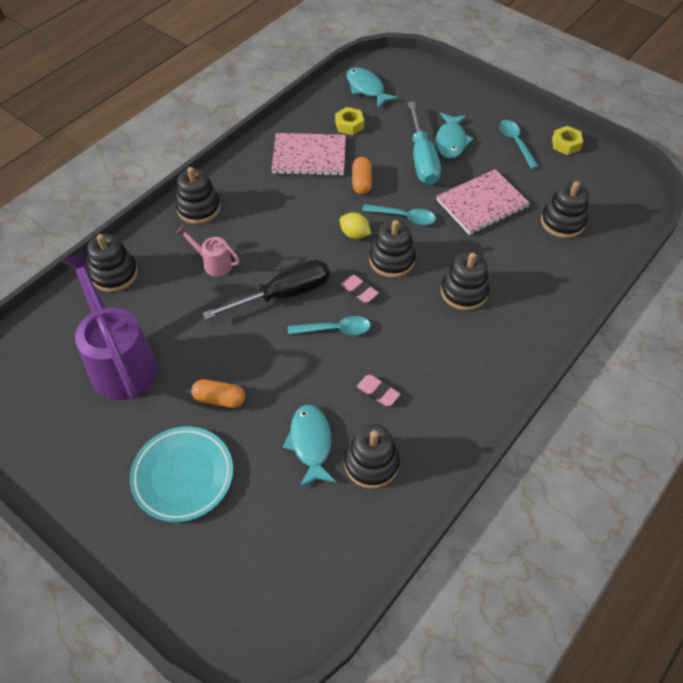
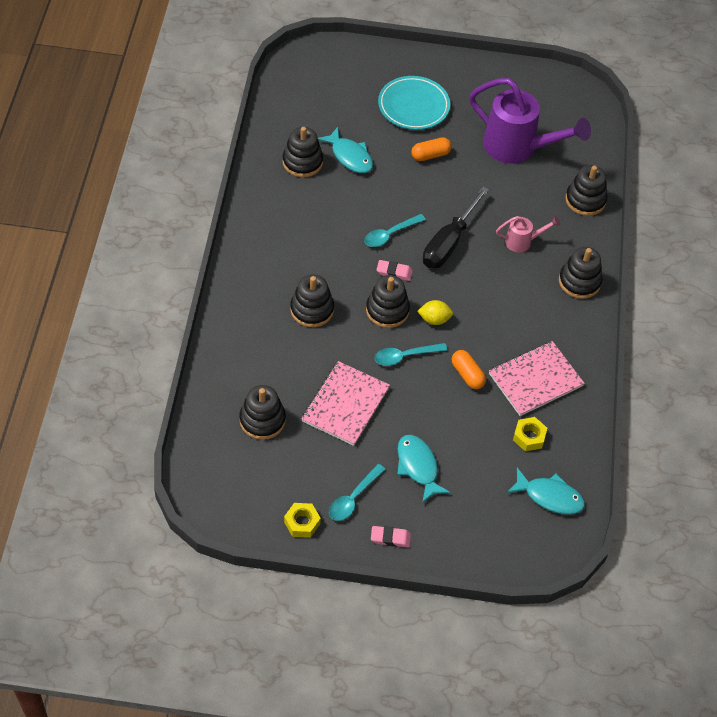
camera: 145 degrees right, 0 degrees up
(378, 392) = (328, 206): pink eraser -> pink eraser (390, 538)
(422, 159) = (431, 430): turquoise screwdriver -> none
(516, 143) = (353, 498): turquoise spoon -> turquoise spoon turned 90 degrees clockwise

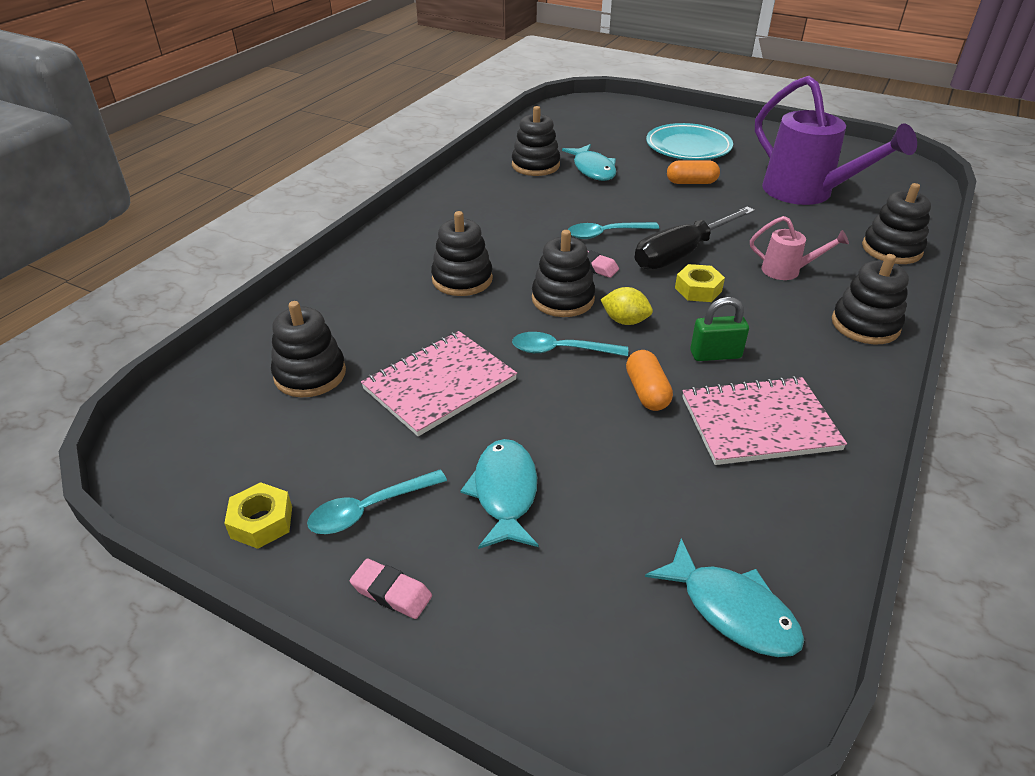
camera: 25 degrees right, 15 degrees down
(497, 333) = (715, 355): none -> green padlock
(529, 437) = (721, 500): yellow nut -> yellow nut (698, 289)

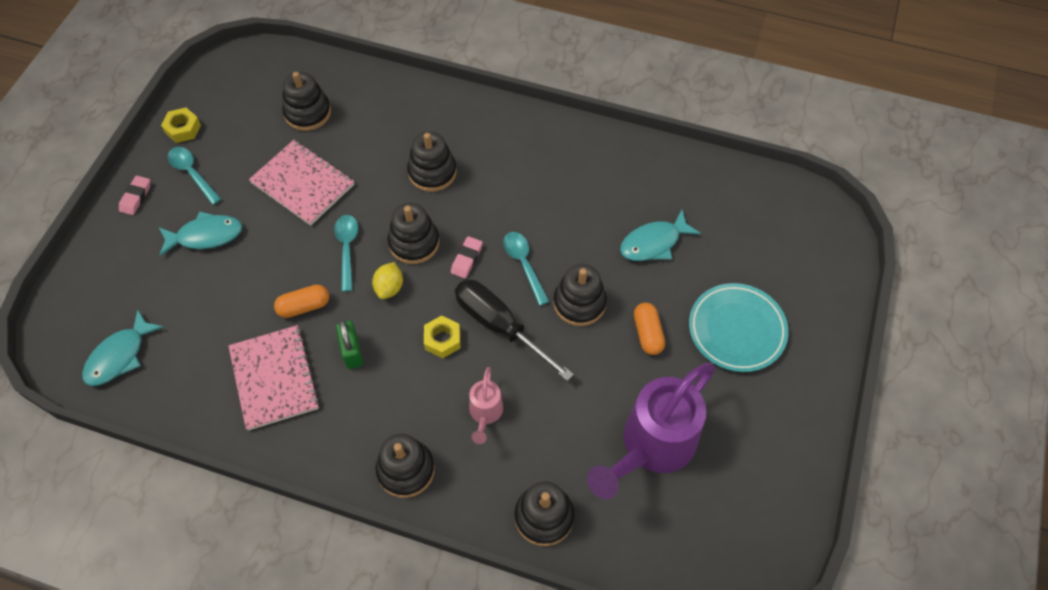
camera: 80 degrees right, 20 degrees up
(535, 165) = (649, 193): black stacking toy -> black stacking toy (579, 303)

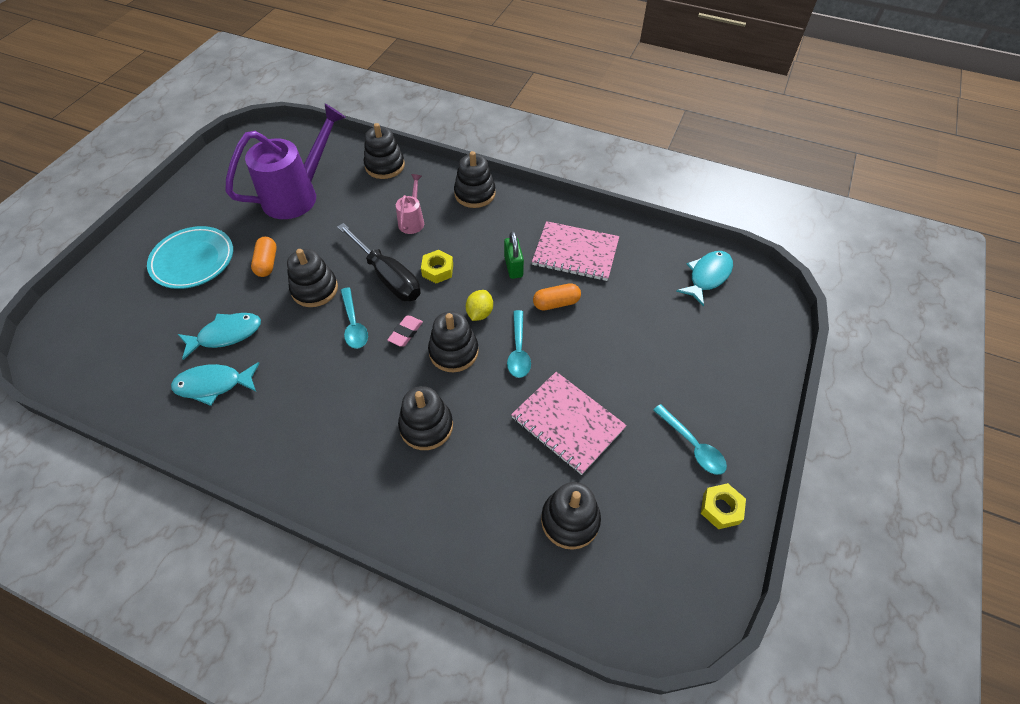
camera: 175 degrees left, 5 degrees down
(136, 197) = (746, 421): pink eraser -> none
(206, 236) = (660, 373): turquoise fish -> turquoise fish (213, 385)
(274, 378) = (575, 253): pink notebook -> pink notebook turned 60 degrees counterclockwise

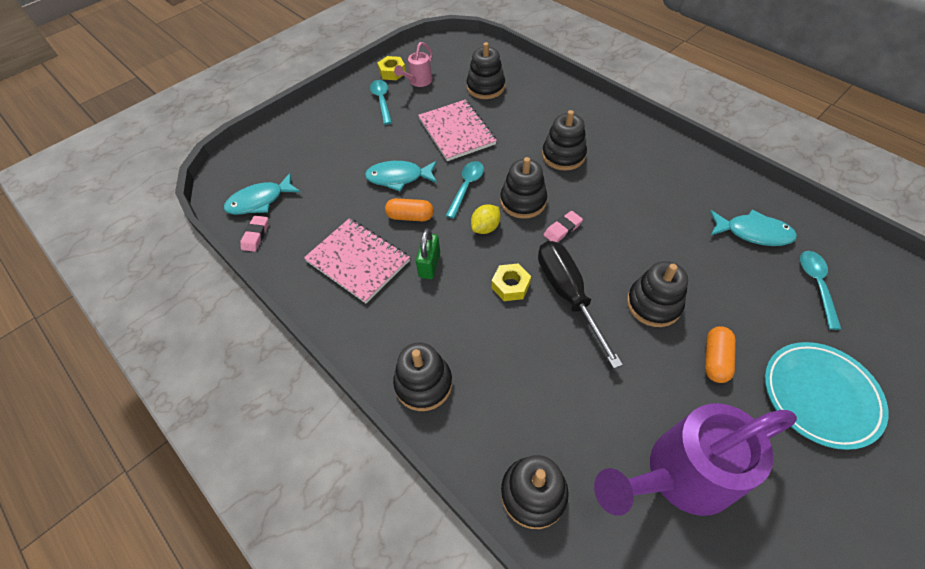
camera: 155 degrees left, 0 degrees up
(226, 335) = (750, 279): turquoise fish -> turquoise fish (398, 178)
(354, 324) = (613, 252): turquoise spoon -> turquoise spoon (816, 285)
(412, 221) = (519, 365): pink watering can -> pink watering can (418, 82)
(679, 247) = (256, 235): none -> pink eraser

